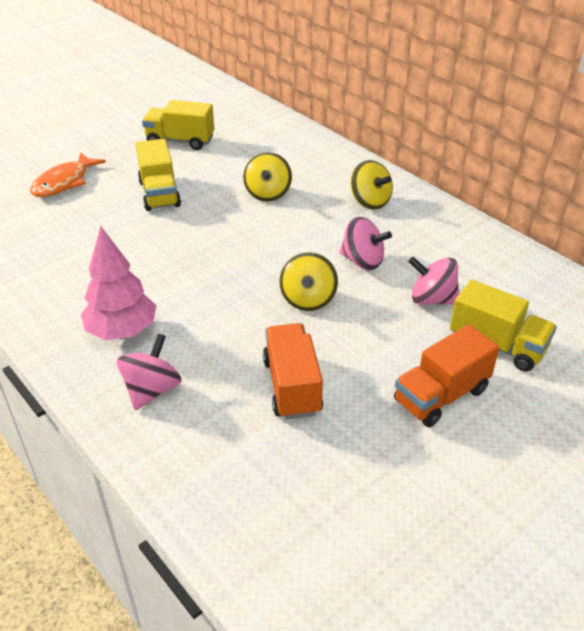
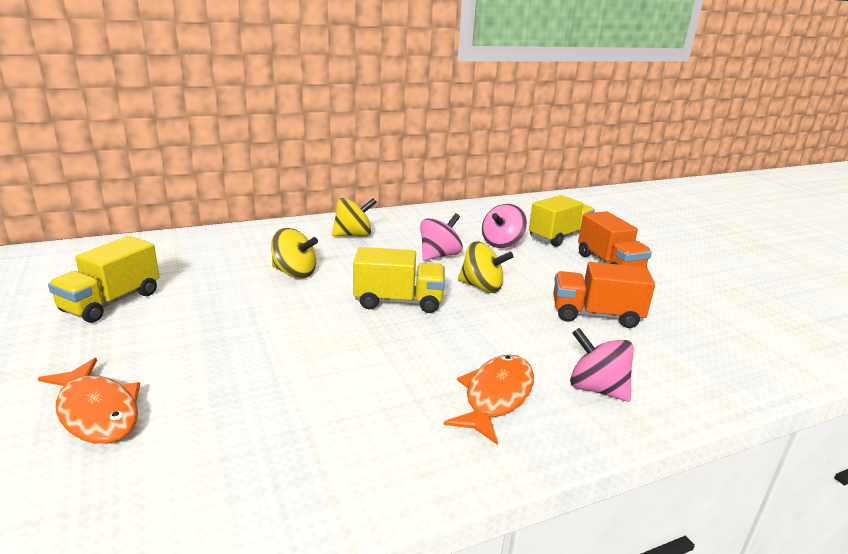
camera: 75 degrees left, 15 degrees down
(122, 331) = (496, 397): pink tree -> orange fish
(159, 194) = (225, 334): yellow truck -> yellow truck (398, 301)

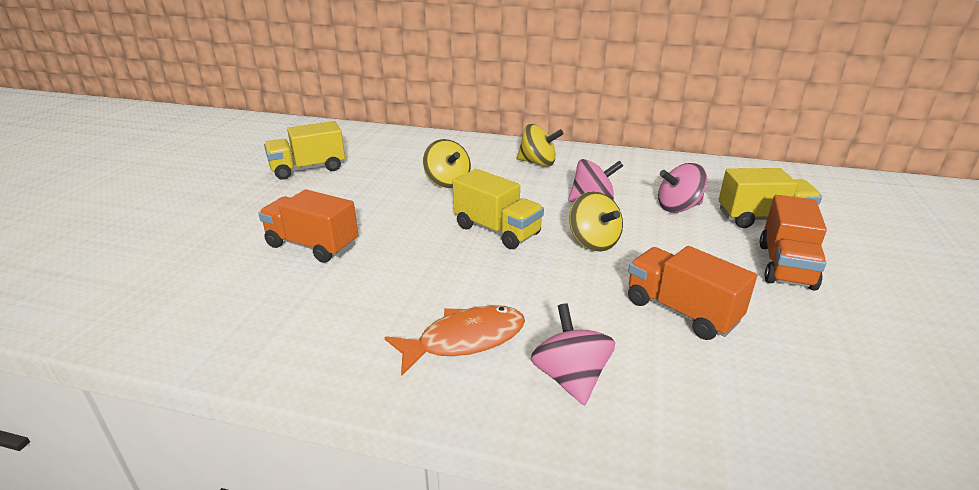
camera: 40 degrees right, 5 degrees up
(97, 411) = (216, 236): orange fish -> none
(240, 376) = (312, 245): none -> orange truck

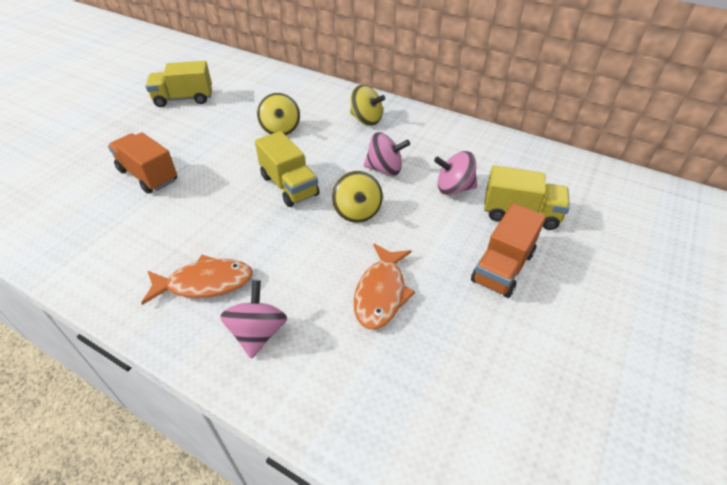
camera: 15 degrees right, 15 degrees up
(681, 311) = (381, 293): orange truck -> orange fish

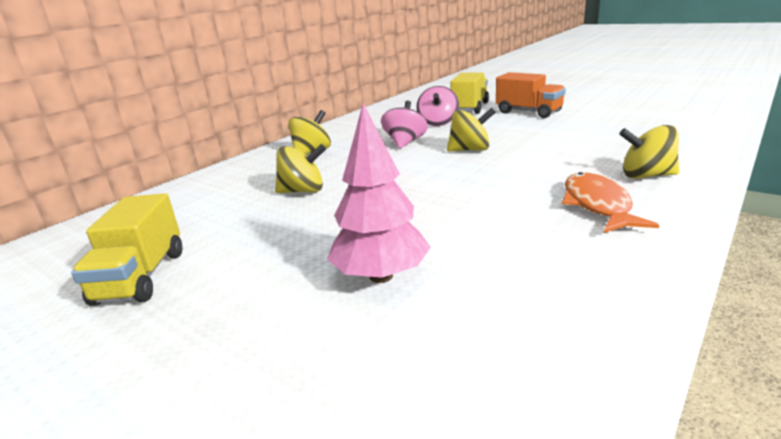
camera: 80 degrees left, 20 degrees down
(148, 175) = (381, 276): orange truck -> pink tree
(258, 333) = (646, 176): pink spinning top -> yellow spinning top
(289, 186) = (425, 178): yellow truck -> none
(381, 293) = (571, 139): orange fish -> none

